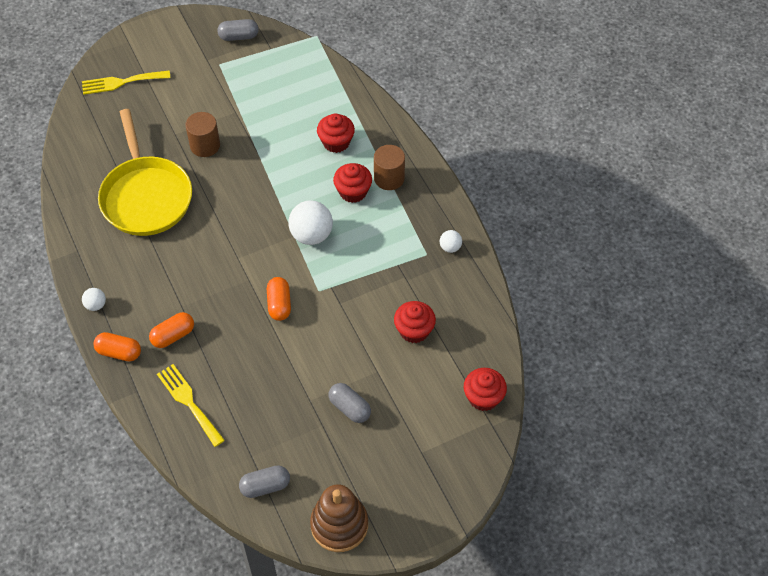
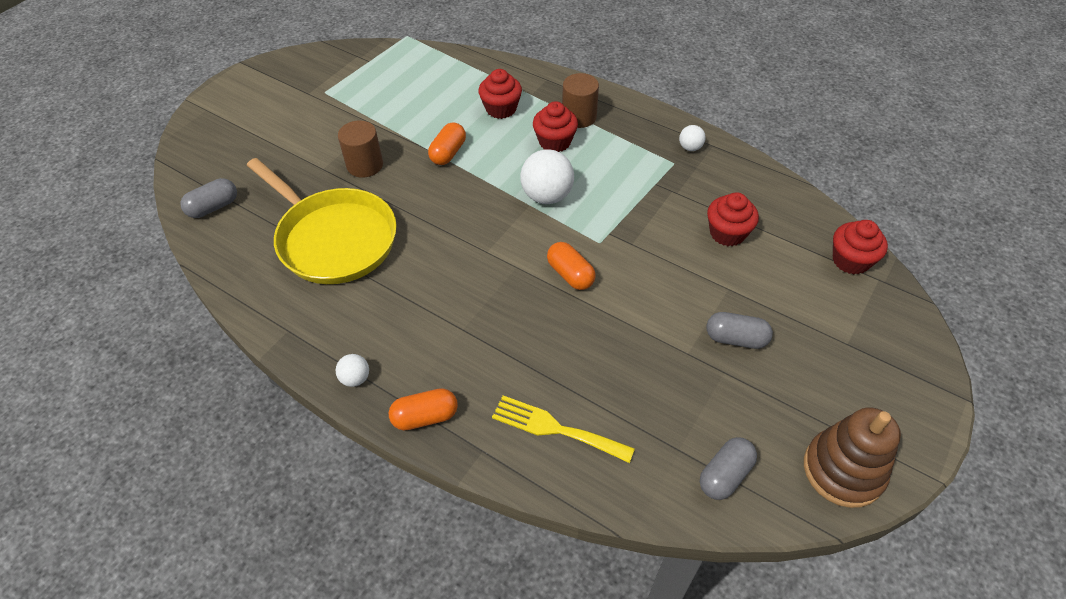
camera: 30 degrees left, 5 degrees down
(121, 82) = (224, 146): yellow fork -> none
(173, 335) = (477, 365): orange capsule -> orange capsule (448, 153)
(238, 37) = (327, 63): grey capsule -> grey capsule (213, 207)

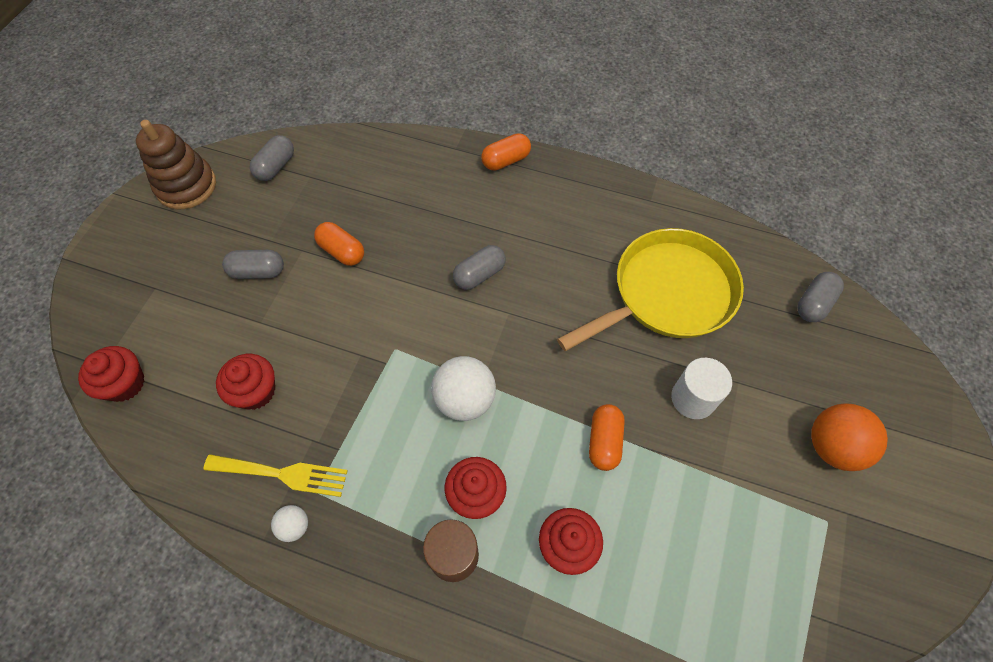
camera: 165 degrees right, 10 degrees up
(286, 123) = (832, 446): none -> orange ball
(333, 239) = (667, 293): yellow pan -> yellow pan turned 120 degrees clockwise
(355, 378) = (572, 175): white ball -> none
(365, 165) = (693, 398): brown cylinder -> white cylinder
(502, 290) = (479, 274): none -> grey capsule
(555, 428) = (405, 172): yellow fork -> yellow fork (283, 474)
(570, 274) = (418, 304): orange capsule -> orange capsule (342, 251)

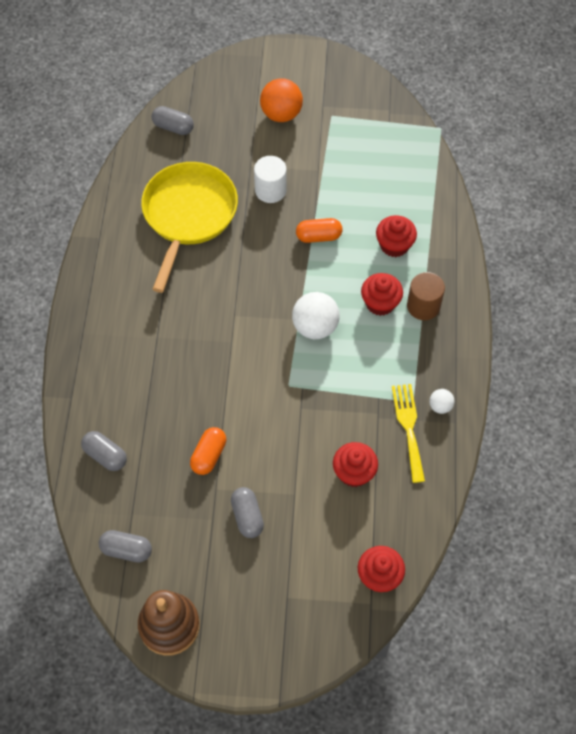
camera: 105 degrees left, 0 degrees up
(479, 274) = (204, 344): grey capsule -> grey capsule (105, 455)
(506, 160) = (77, 353): orange capsule -> none
(667, 293) = (188, 215): yellow pan -> yellow pan turned 60 degrees clockwise

